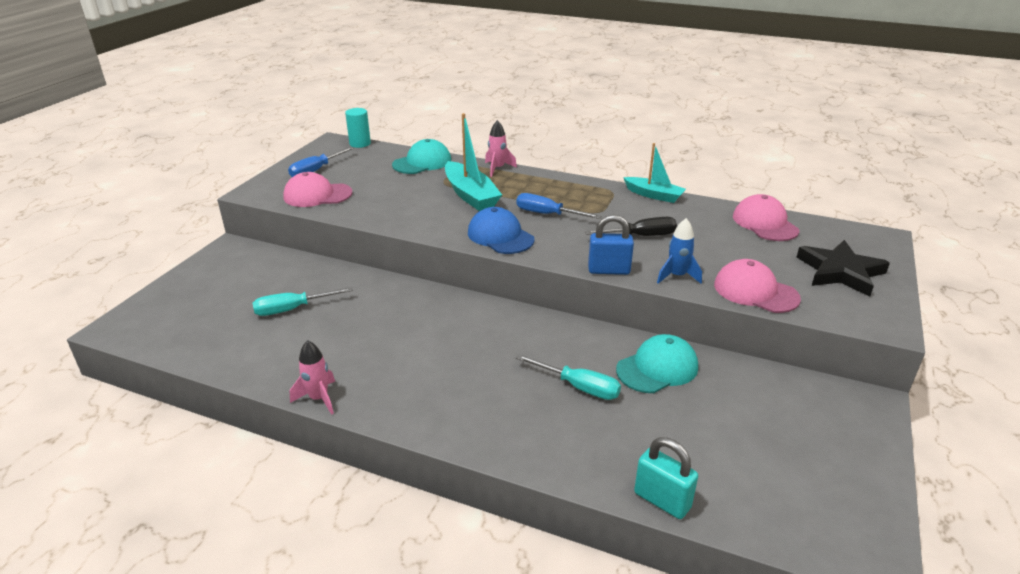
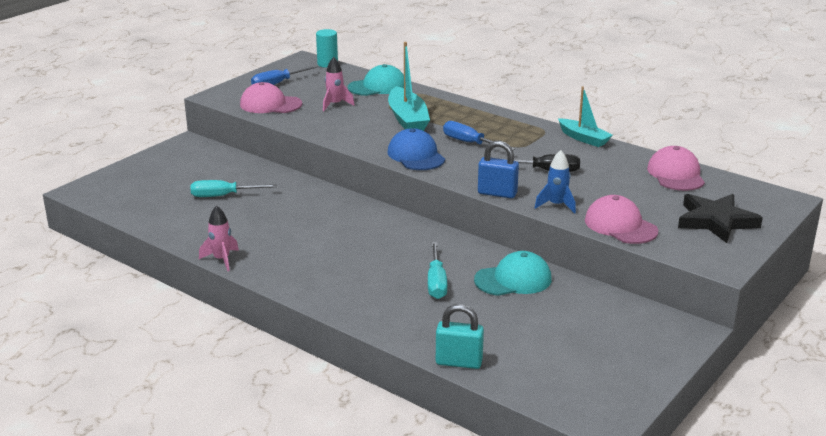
camera: 15 degrees right, 5 degrees down
(497, 168) = (446, 99): pink rocket -> pink rocket (335, 104)
(579, 387) = (436, 282): turquoise screwdriver -> turquoise screwdriver turned 45 degrees clockwise
(662, 500) = (459, 362): turquoise padlock -> turquoise padlock turned 45 degrees counterclockwise

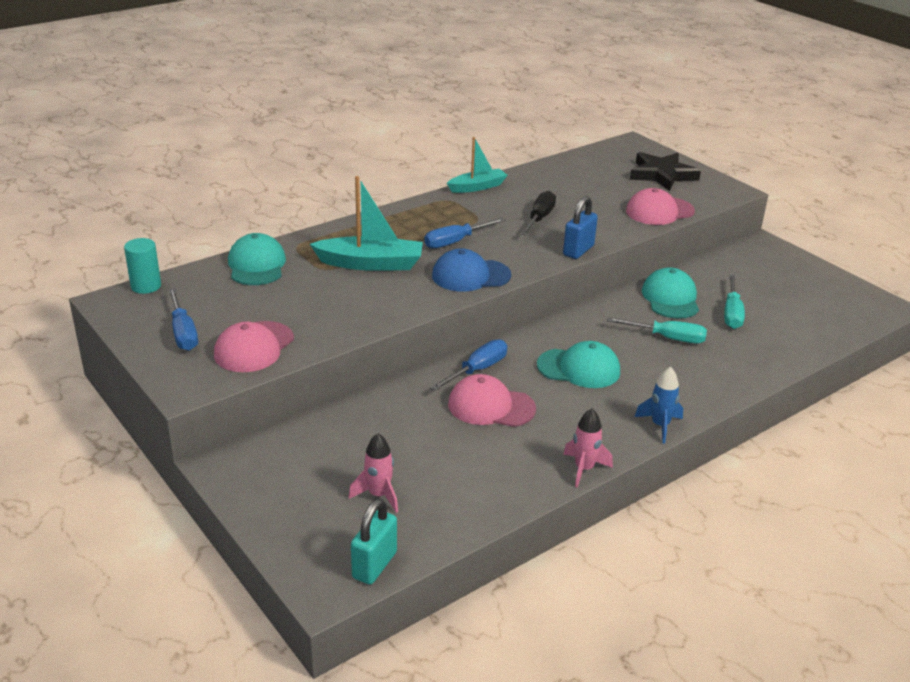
camera: 75 degrees left, 5 degrees up
(223, 196) = (414, 449): turquoise screwdriver -> turquoise screwdriver (732, 313)
(334, 204) = (477, 370): none -> blue screwdriver
(335, 104) = (291, 301): pink rocket -> pink rocket (378, 495)
(360, 245) = (579, 368): none -> turquoise cap
(459, 362) = (805, 352): turquoise padlock -> turquoise padlock (374, 565)
(556, 205) = (613, 229): blue rocket -> blue rocket (660, 426)
(676, 174) = (572, 168): pink cap -> pink cap (491, 406)

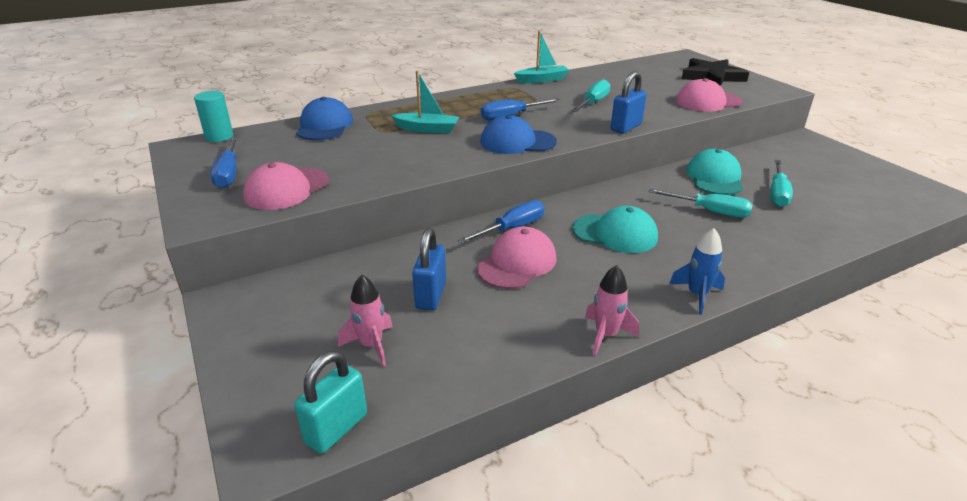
camera: 10 degrees right, 0 degrees up
(257, 265) = (324, 126): turquoise cap -> blue cap
(371, 264) = (427, 129): turquoise boat -> turquoise boat, size x0.66
(418, 444) = (431, 295): none -> blue padlock
(491, 406) = (517, 263): pink cap -> pink cap turned 105 degrees clockwise
(539, 218) = (593, 103): black screwdriver -> turquoise screwdriver

